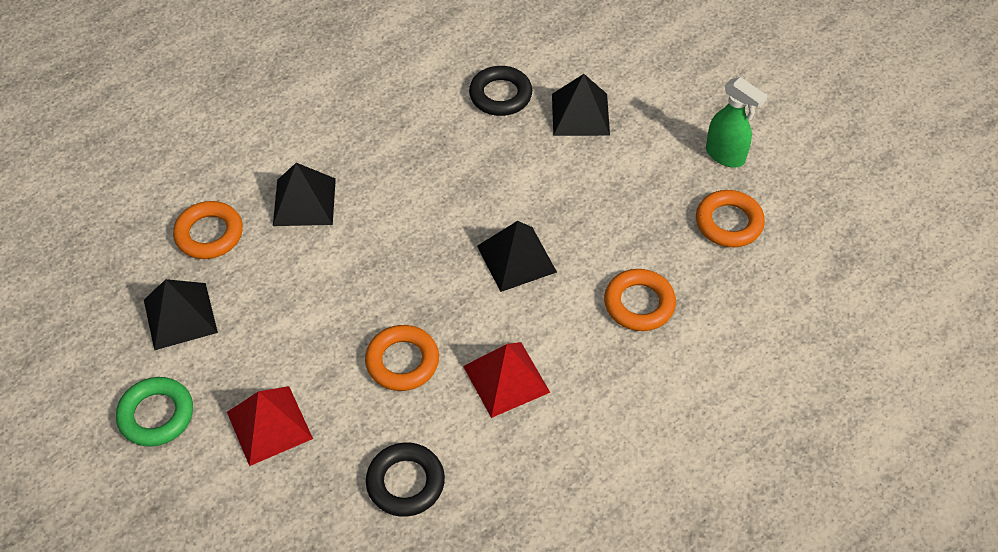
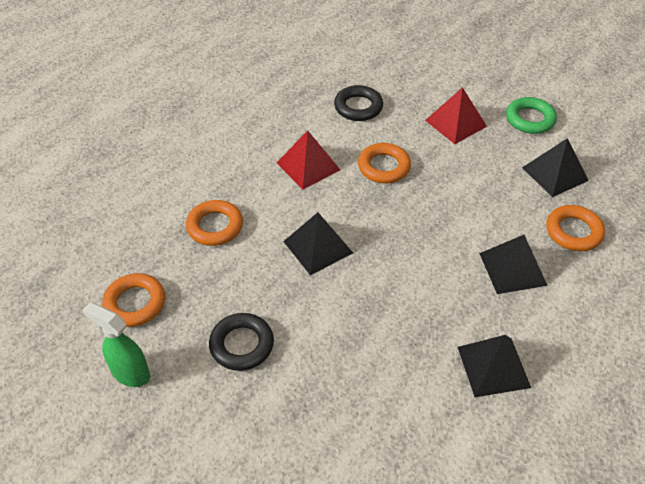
camera: 170 degrees right, 5 degrees down
(500, 95) = (370, 412): black ring -> black ring (242, 345)
(580, 114) = (281, 401): black pyramid -> black pyramid (493, 367)

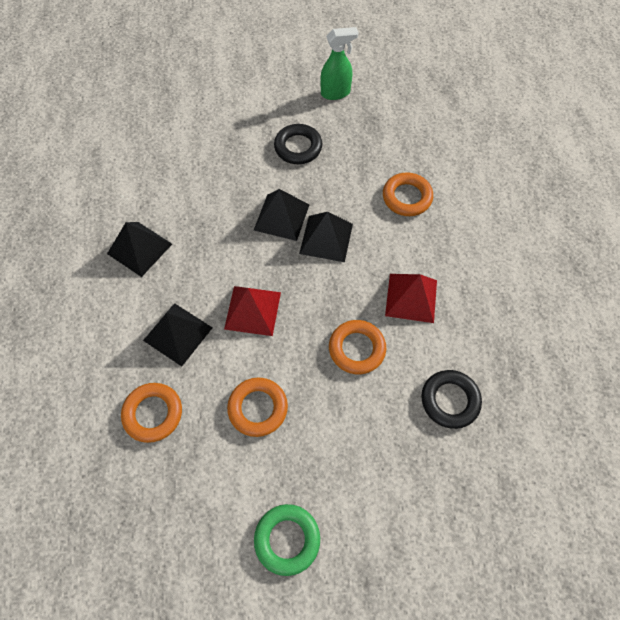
camera: 135 degrees right, 15 degrees up
(135, 303) = (383, 121): orange ring -> orange ring (258, 408)
(456, 123) = (349, 462): red pyramid -> red pyramid (252, 310)
(555, 174) = (211, 474): black pyramid -> black pyramid (281, 217)

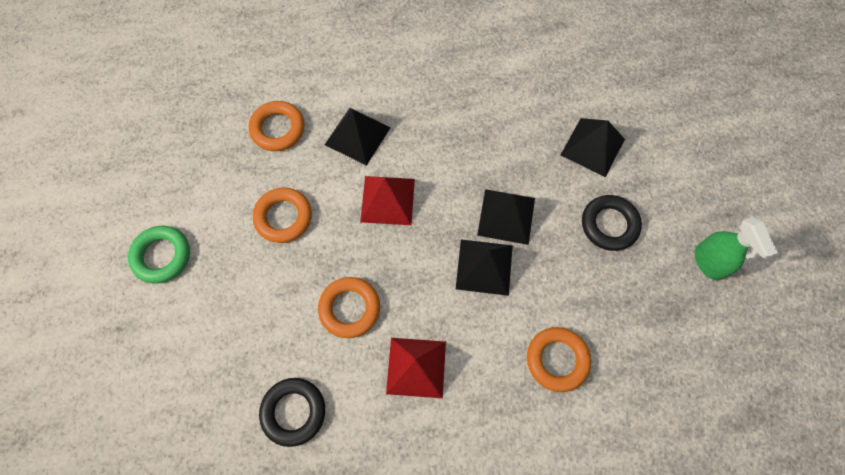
camera: 85 degrees right, 5 degrees up
(139, 248) = (449, 86): black pyramid -> black pyramid (592, 147)

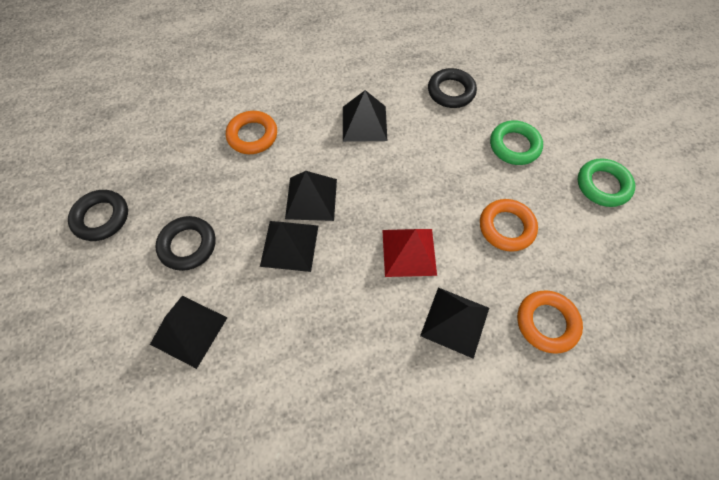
camera: 175 degrees right, 5 degrees down
(240, 316) = (514, 146): none -> green ring
(349, 308) = (425, 158): orange ring -> none
(416, 367) = (364, 123): red pyramid -> black pyramid
(708, 263) = (102, 217): green spray bottle -> black ring

